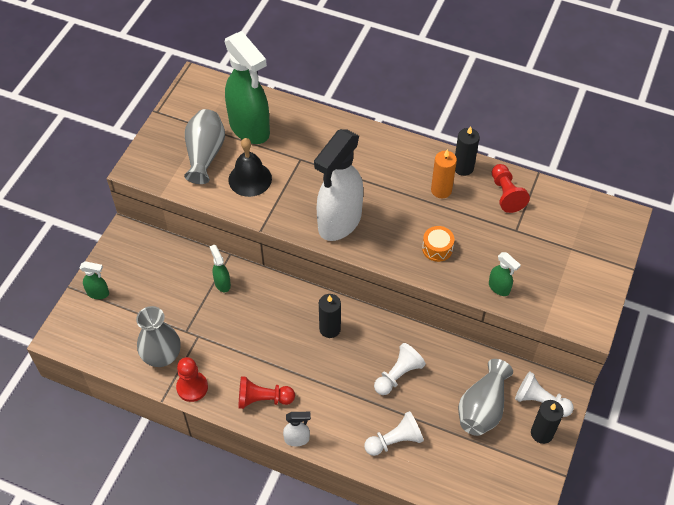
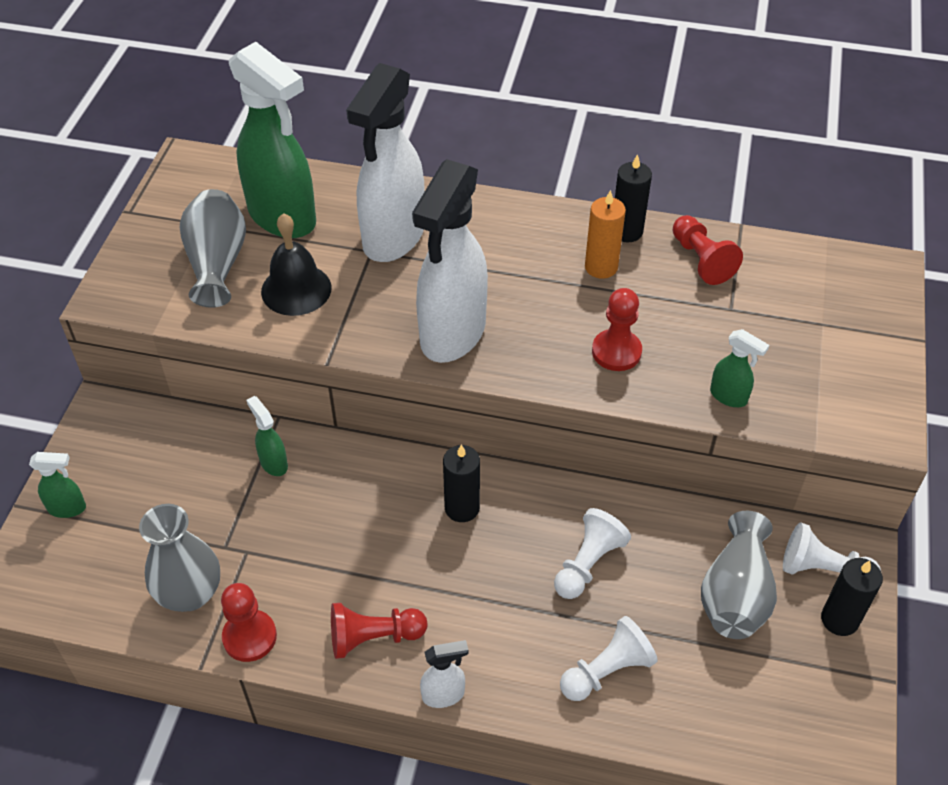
camera: 10 degrees left, 5 degrees down
(315, 152) = (393, 238): none -> white spray bottle
(437, 248) = (616, 352): orange drum -> red pawn

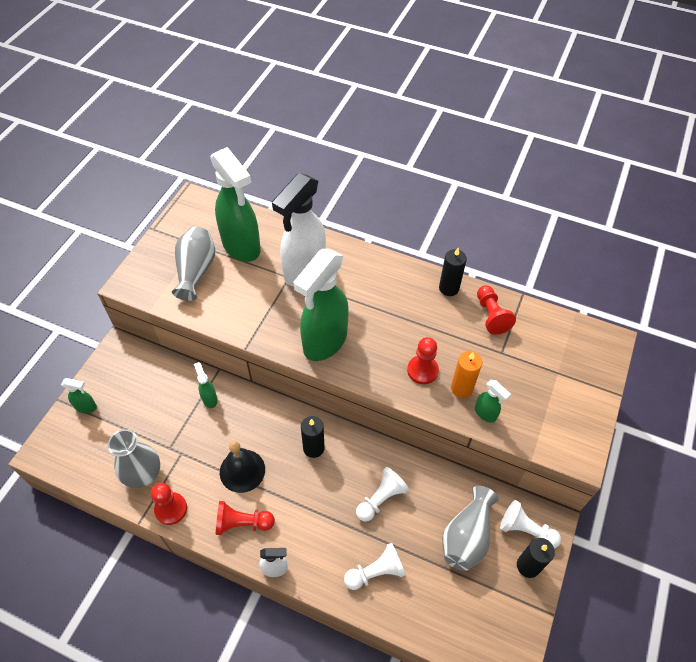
camera: 10 degrees right, 5 degrees up
(296, 289) = (238, 296): black bell -> black bell (242, 470)
(452, 334) = (324, 342): white spray bottle -> green spray bottle
(601, 267) = (427, 310): orange candle -> orange candle (462, 388)

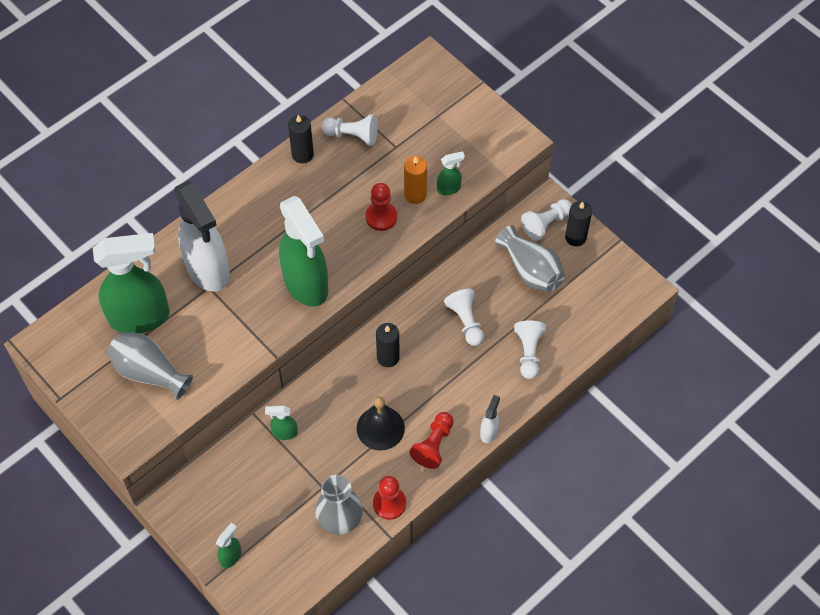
camera: 65 degrees left, 5 degrees up
(491, 315) = (352, 135): red pawn -> white pawn

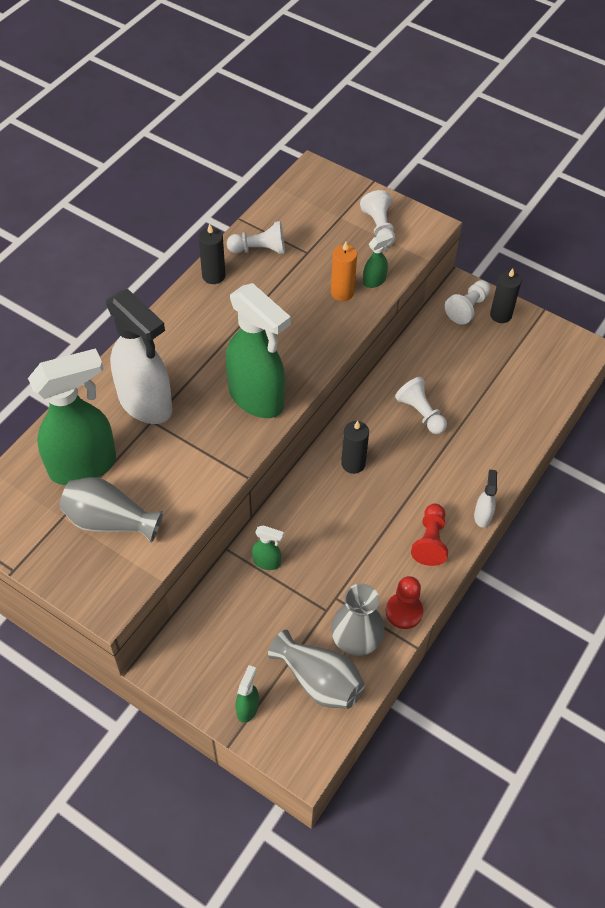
camera: 15 degrees left, 5 degrees down
(284, 433) = (267, 562): green spray bottle -> green spray bottle turned 150 degrees counterclockwise
(380, 428) = (368, 535): black bell -> none
(381, 217) = (314, 319): red pawn -> none
(529, 353) = (495, 430): white pawn -> white pawn (379, 228)
(531, 270) = (468, 353): grey vase -> grey vase (319, 680)

